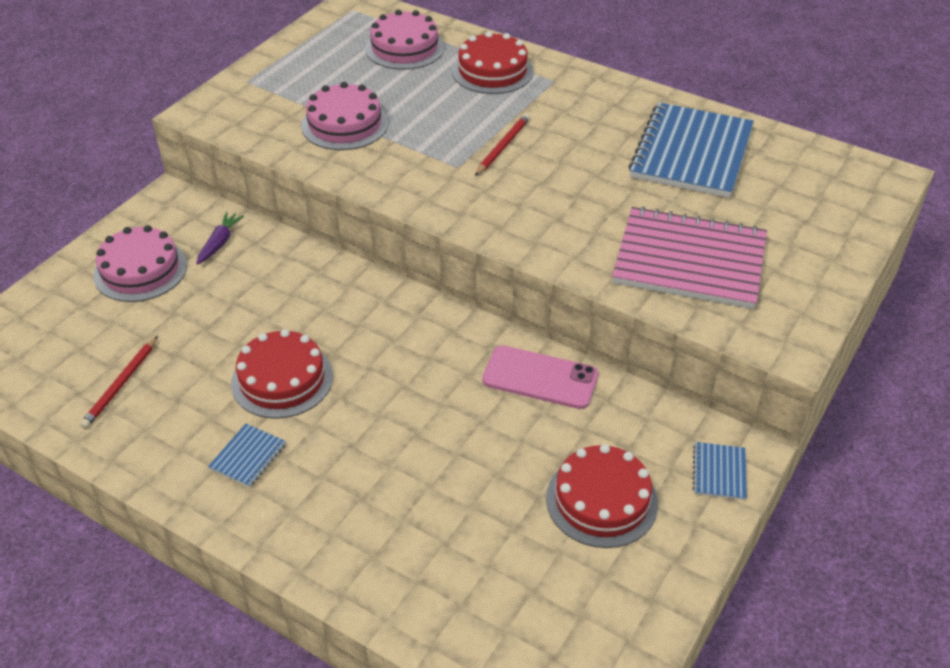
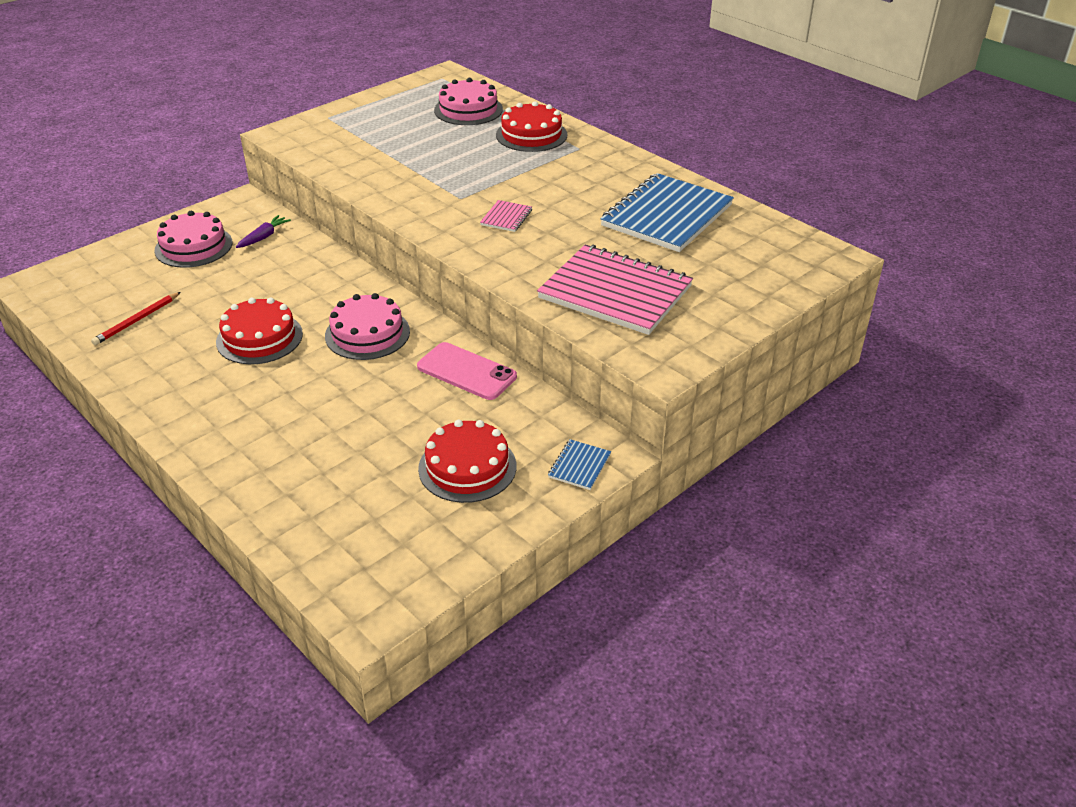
camera: 15 degrees right, 5 degrees down
(248, 456) = (204, 385): blue notebook -> none
(344, 124) = (387, 157): pink cake -> pink cake (367, 333)
(503, 146) = (506, 189): red pencil -> none
(522, 184) = (506, 217): none -> pink notebook

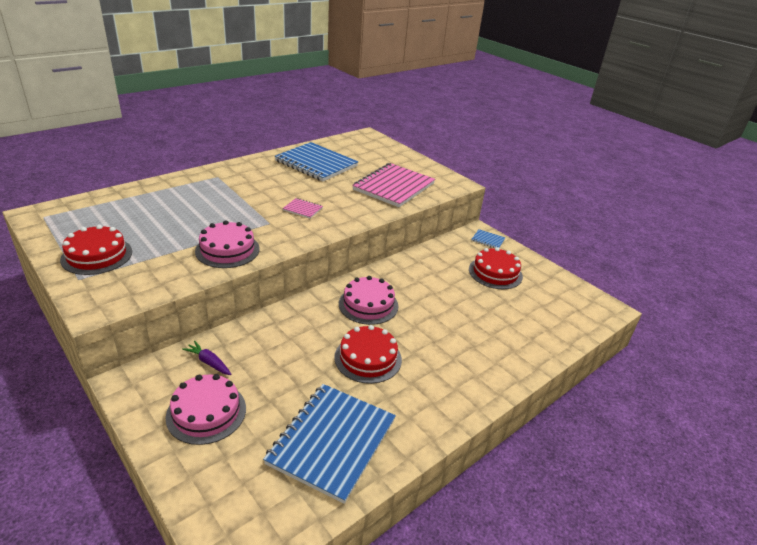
camera: 90 degrees left, 5 degrees down
(137, 321) = (332, 442): red pencil -> blue notebook
(466, 372) = (412, 267): pink phone -> none
(468, 110) = (121, 210): pink cake -> pink cake (227, 250)
(531, 135) = (186, 190): red cake -> red cake (97, 255)

